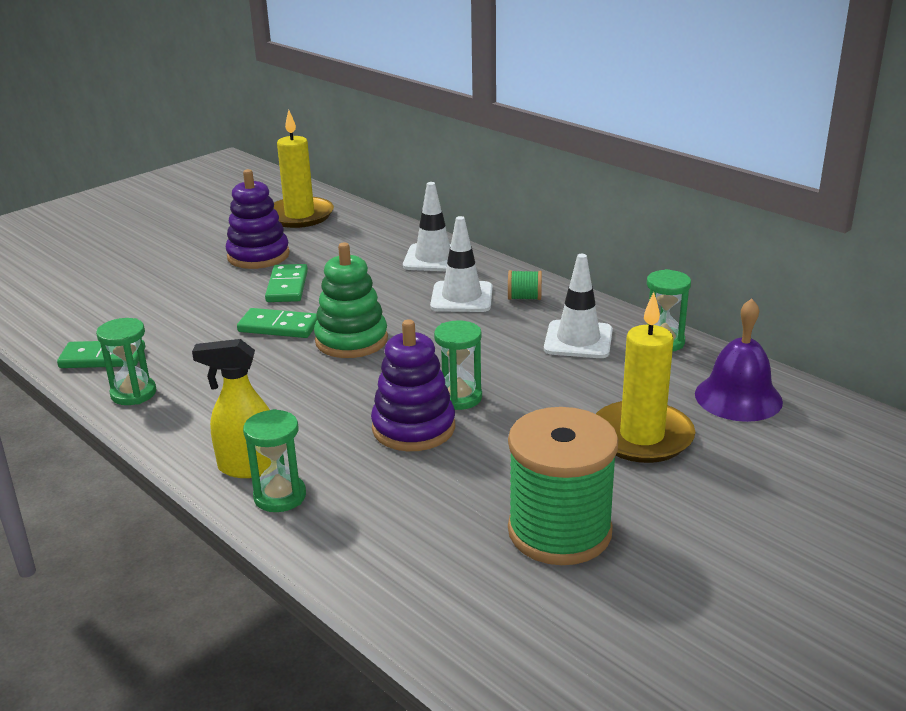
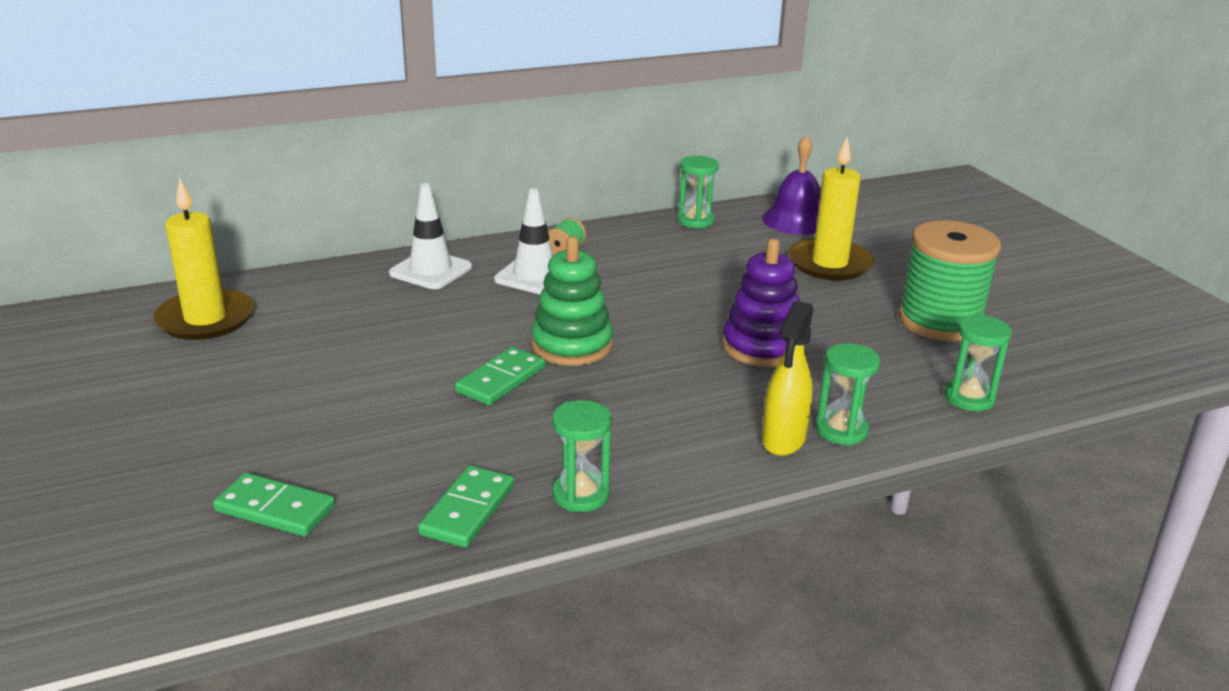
camera: 70 degrees left, 0 degrees up
(258, 256) = (292, 364): purple stacking toy -> none
(287, 286) = (403, 359): green domino -> green domino (275, 509)
(459, 398) = (724, 317): green hourglass -> green hourglass (969, 398)
(578, 340) = (664, 248): white traffic cone -> none

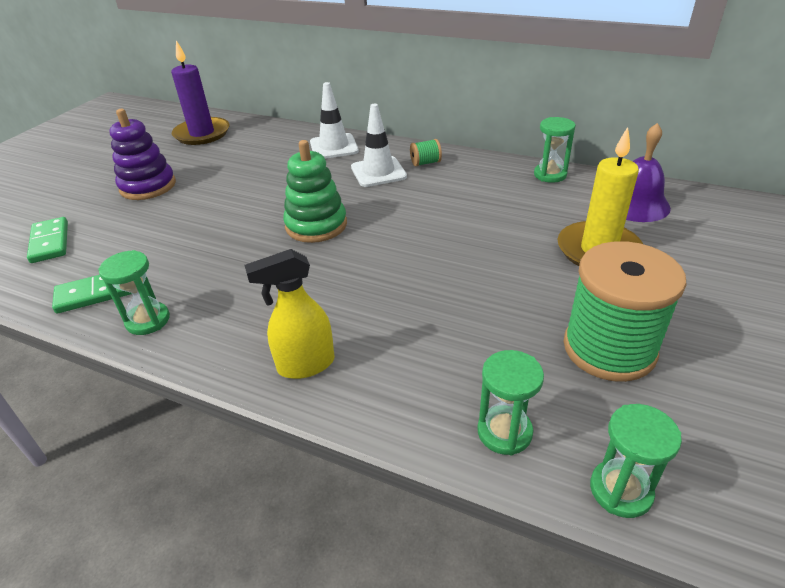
camera: 50 degrees right, 10 degrees up
(205, 319) = (202, 134): yellow candle -> purple candle
(500, 380) = (245, 227): green domino -> none
(762, 347) = (423, 288): purple stacking toy -> purple stacking toy (148, 186)
(841, 430) = (354, 386): green hourglass -> green hourglass (620, 490)

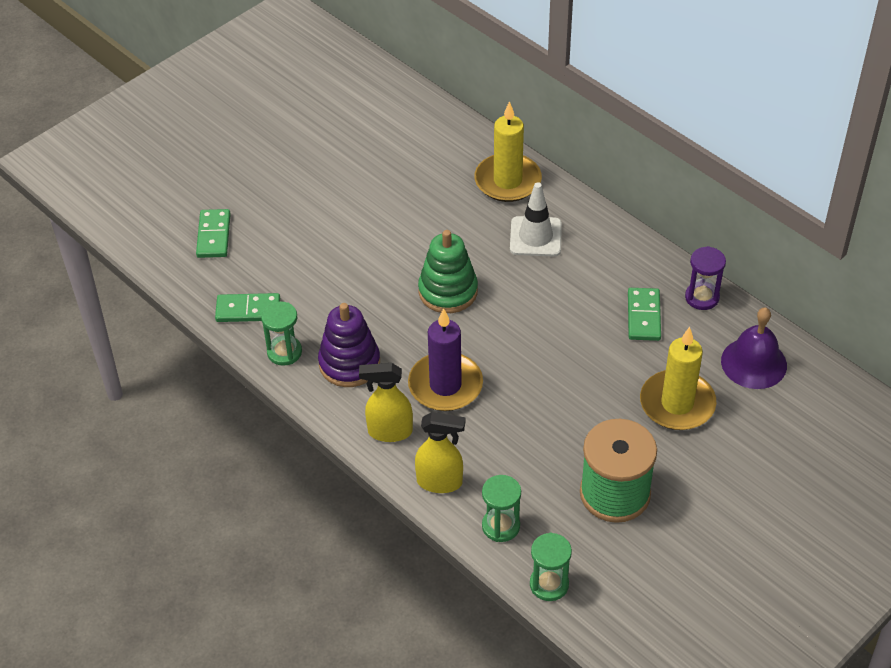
camera: 20 degrees right, 10 degrees up
(148, 186) = (308, 184): purple stacking toy -> purple stacking toy (349, 363)
(202, 134) = (377, 111): purple candle -> purple candle (445, 385)
(334, 147) = (507, 181): white traffic cone -> yellow candle
(396, 403) = (440, 482): none -> yellow spray bottle
(425, 163) = (589, 238): green spool -> none
(511, 198) = (643, 316): none -> green domino
(550, 175) = (702, 297): green hourglass -> purple hourglass

